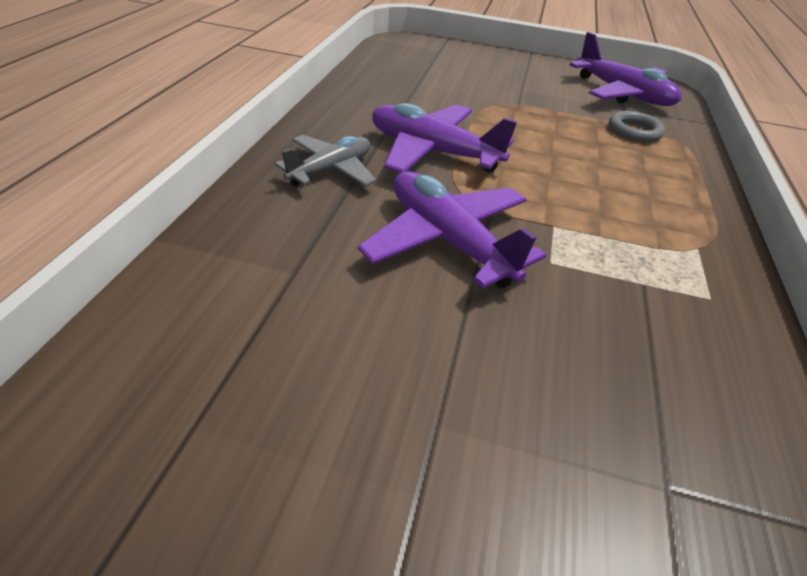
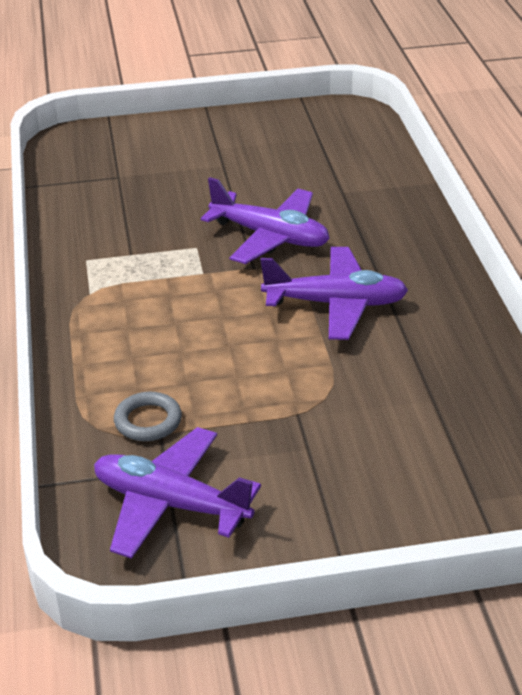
camera: 160 degrees right, 5 degrees down
(331, 170) = (395, 256): grey plane -> none

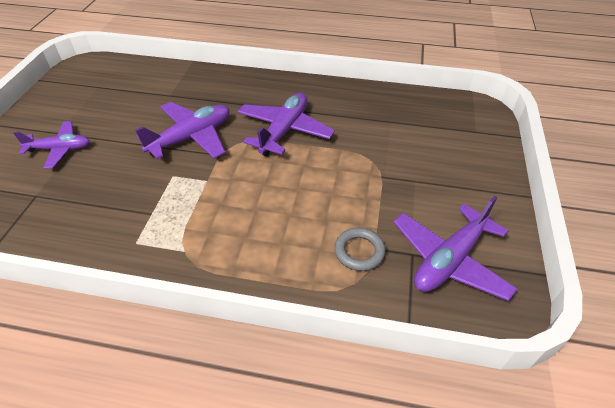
camera: 70 degrees left, 10 degrees up
(192, 161) = (60, 149): none -> purple plane

